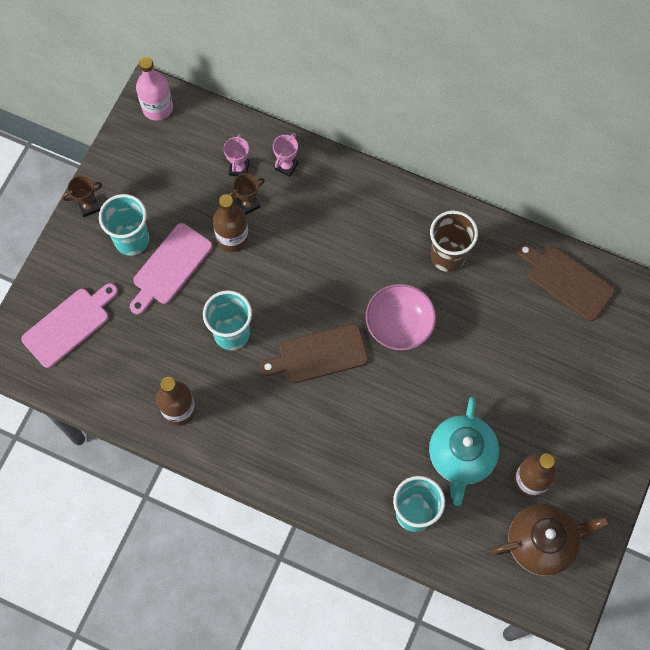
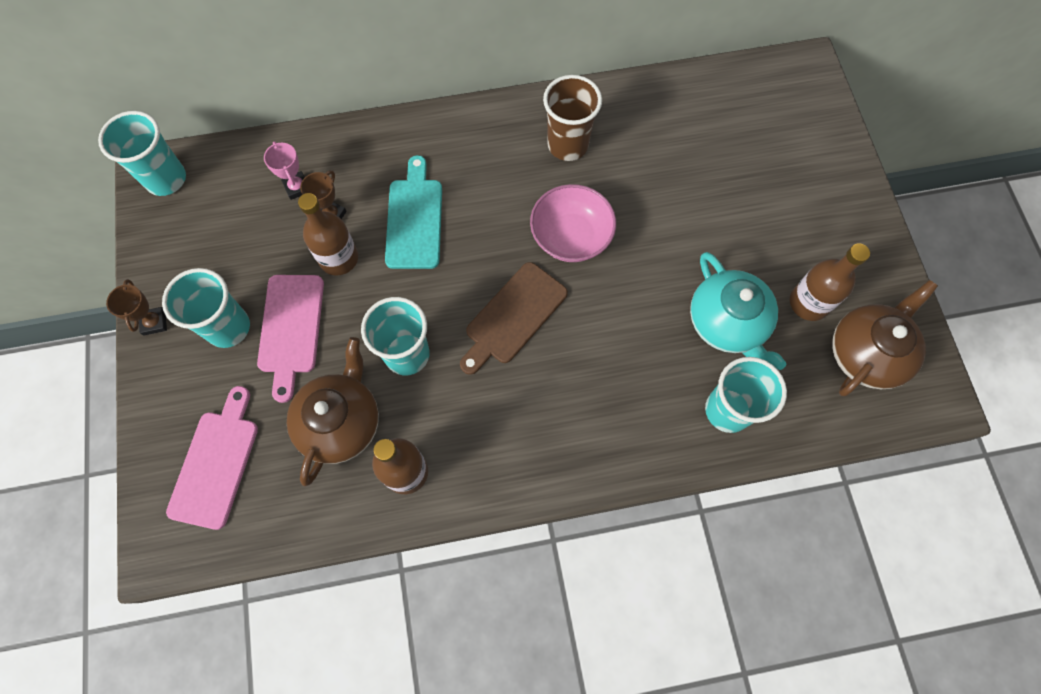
camera: 35 degrees left, 0 degrees up
(89, 206) = (154, 322): brown trophy -> brown trophy turned 45 degrees counterclockwise
(157, 107) = (166, 179): pink bottle -> turquoise cup
(161, 350) = (341, 422): none -> brown teapot
(286, 166) = (345, 156): pink trophy -> none
(301, 242) = (414, 219): none -> turquoise cutting board
(566, 281) = (692, 100): brown cutting board -> none

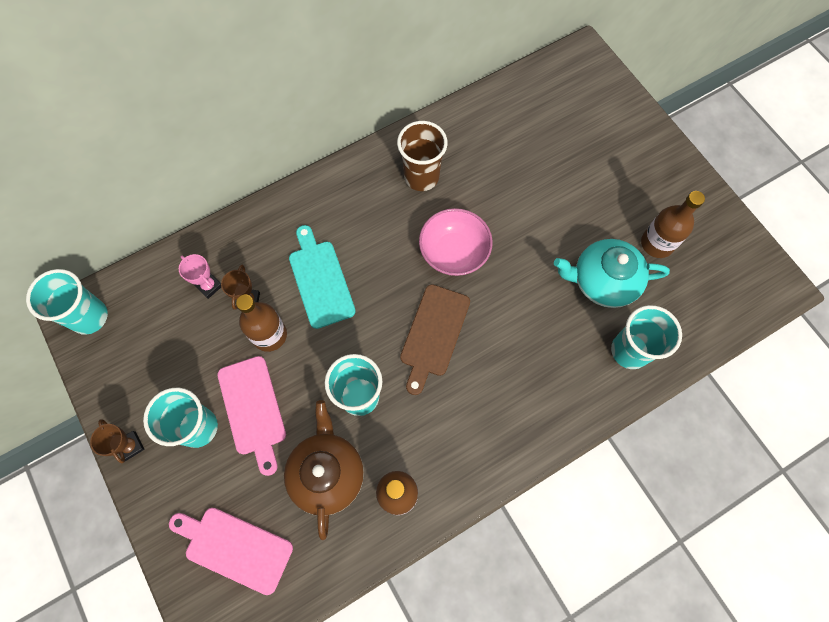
camera: 20 degrees left, 0 degrees up
(216, 463) = (234, 548): pink cutting board -> pink cutting board turned 60 degrees counterclockwise
(727, 323) = (602, 281): turquoise teapot -> turquoise teapot turned 135 degrees clockwise
(867, 353) = (714, 268): brown teapot -> none

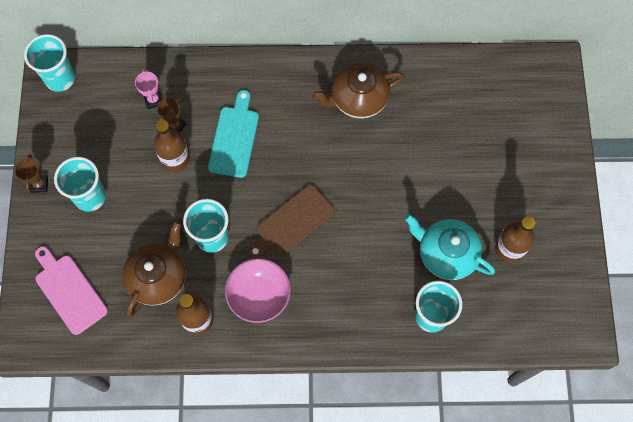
camera: 30 degrees right, 0 degrees up
(253, 409) = (134, 205): pink cutting board -> none
(421, 177) = (358, 99): brown cup -> brown teapot
(454, 252) = (346, 170): pink bowl -> pink bowl (259, 296)

